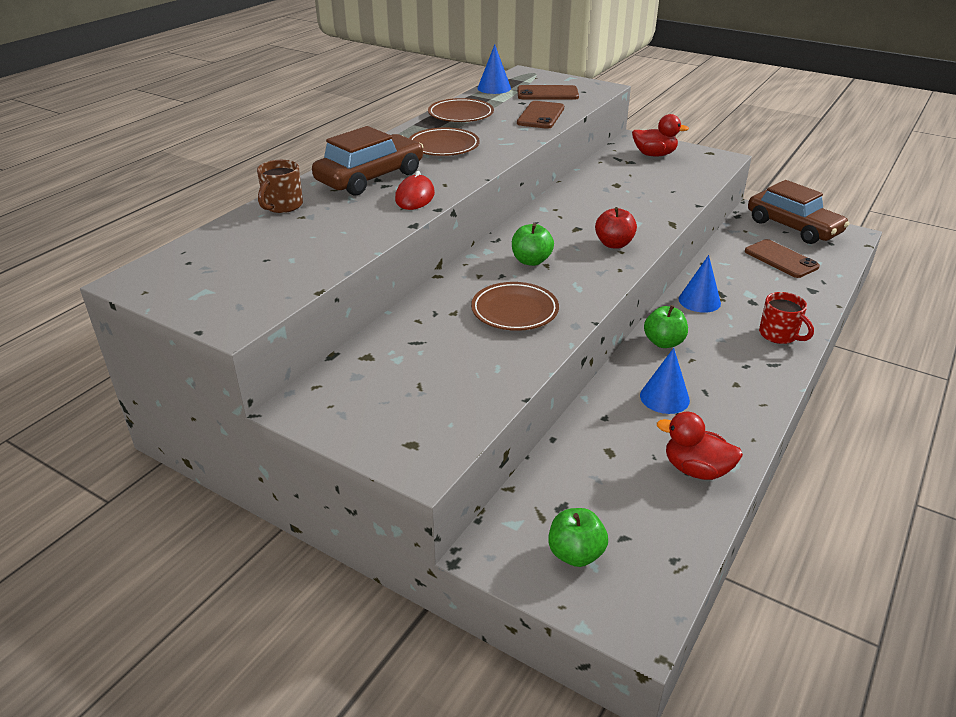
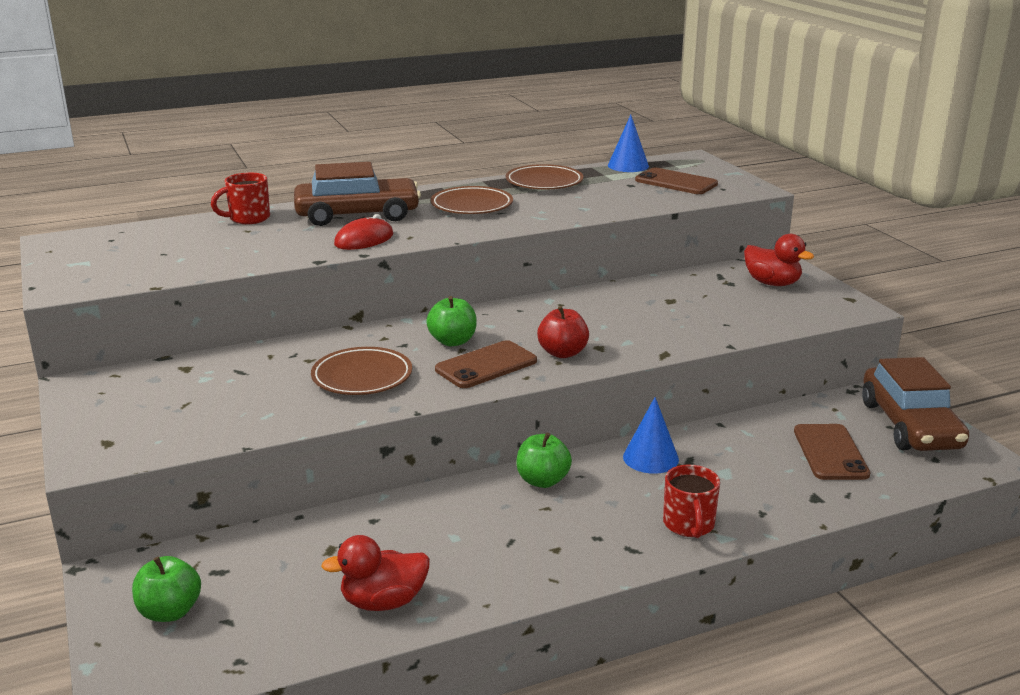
camera: 35 degrees right, 10 degrees down
(282, 206) = (248, 218): brown mug -> red mug
(540, 115) = (625, 201): brown phone -> brown phone (486, 365)
(664, 397) = (459, 528): blue cone -> none
(696, 469) = (383, 602): red duck -> red duck turned 75 degrees counterclockwise

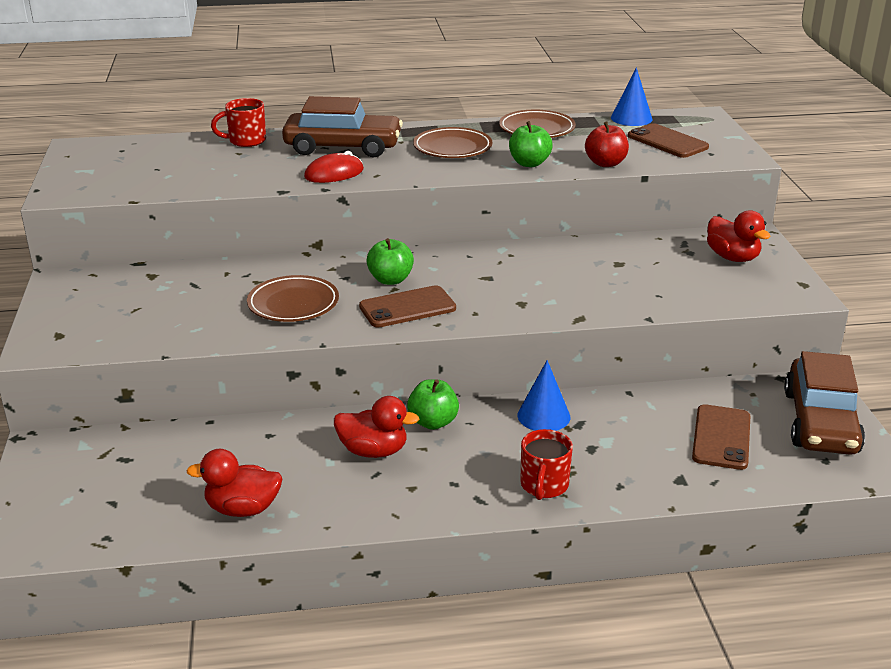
camera: 15 degrees right, 5 degrees up
(170, 612) = (72, 486): green apple -> green apple (529, 163)
(496, 519) = (373, 451): none -> red duck
(562, 353) = (484, 304): red apple -> red apple (605, 163)

